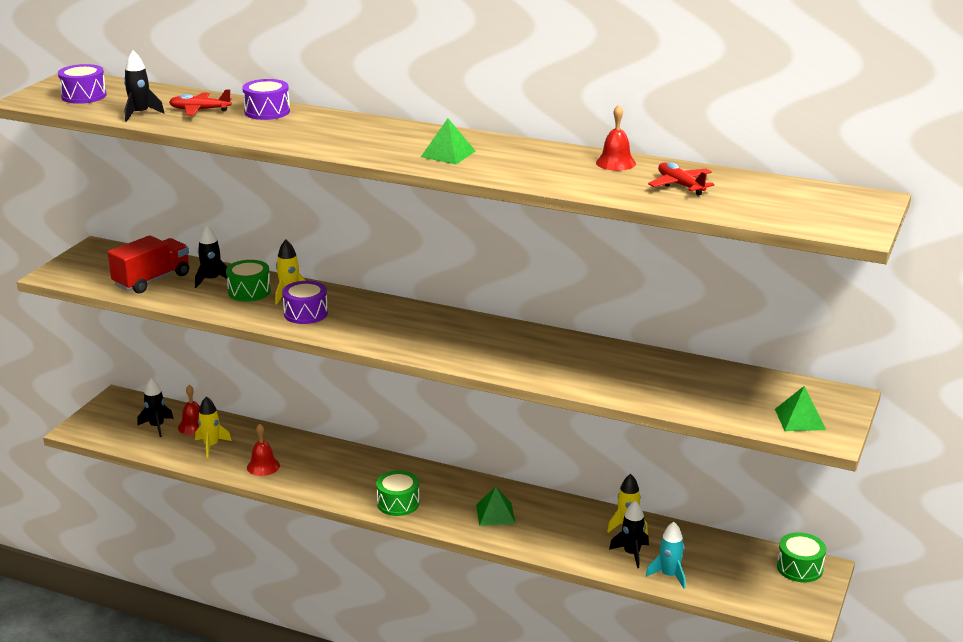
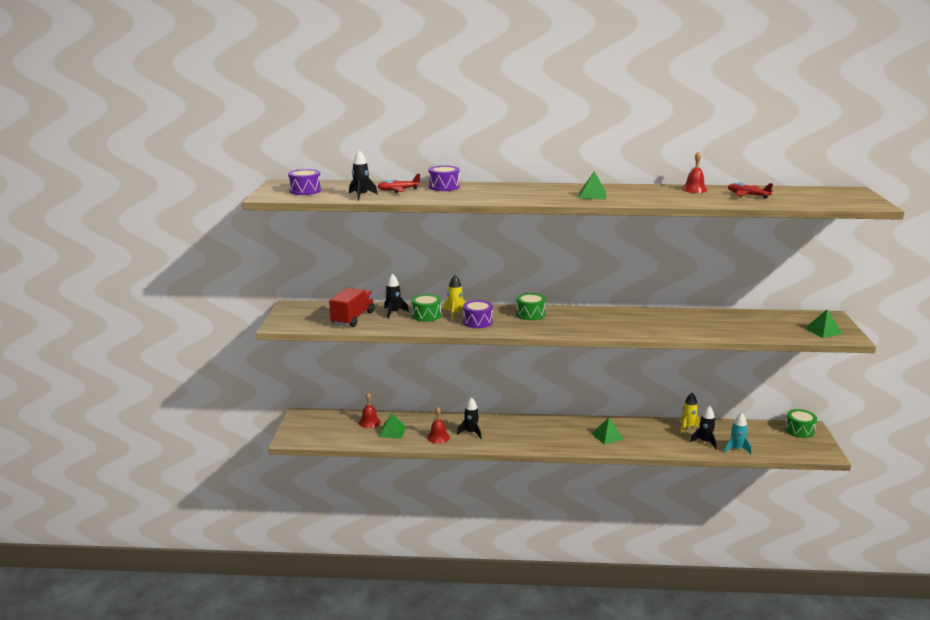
camera: 20 degrees left, 5 degrees down
(157, 426) = (344, 427): black rocket -> black rocket (471, 433)
(211, 446) = (392, 431): yellow rocket -> green pyramid
(398, 503) = (543, 442): green drum -> green drum (530, 314)

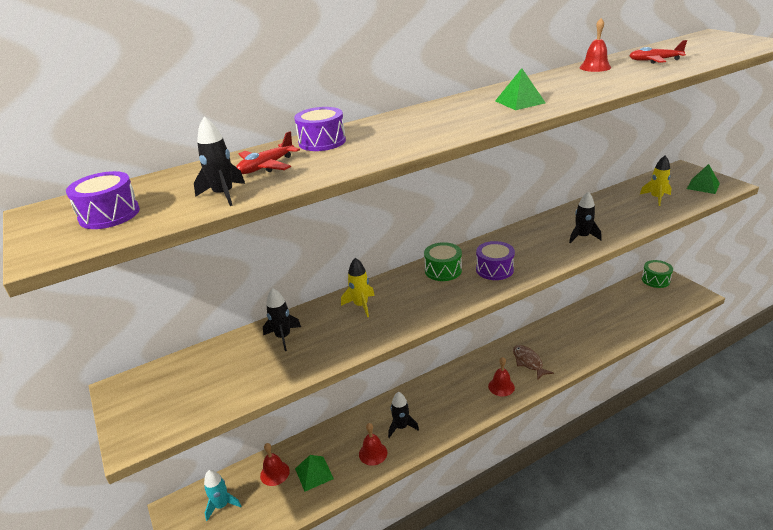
camera: 30 degrees left, 10 degrees up
(353, 318) = (237, 372): red truck -> none
(426, 315) = (329, 323): green drum -> none
(477, 322) = (401, 307): purple drum -> purple drum (494, 269)
(568, 440) = (501, 386): none -> red bell
(607, 436) = (528, 362): green pyramid -> brown fish
(688, 427) = (579, 317): yellow rocket -> yellow rocket (656, 198)
(704, 442) = (608, 327): black rocket -> black rocket (582, 237)
(736, 449) = (638, 323): turquoise rocket -> turquoise rocket (222, 505)

